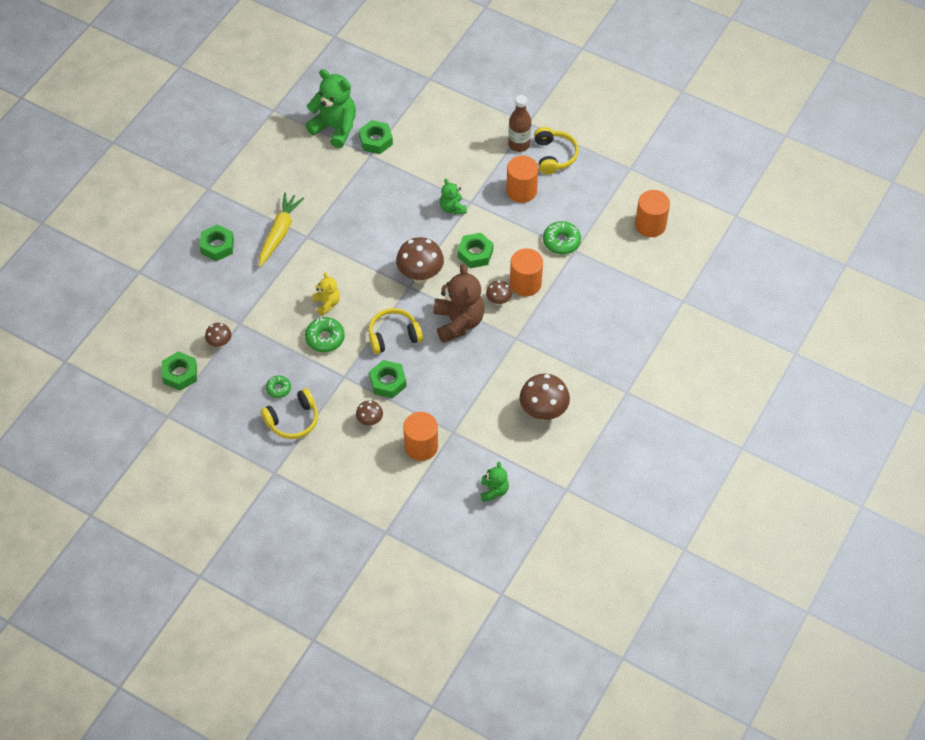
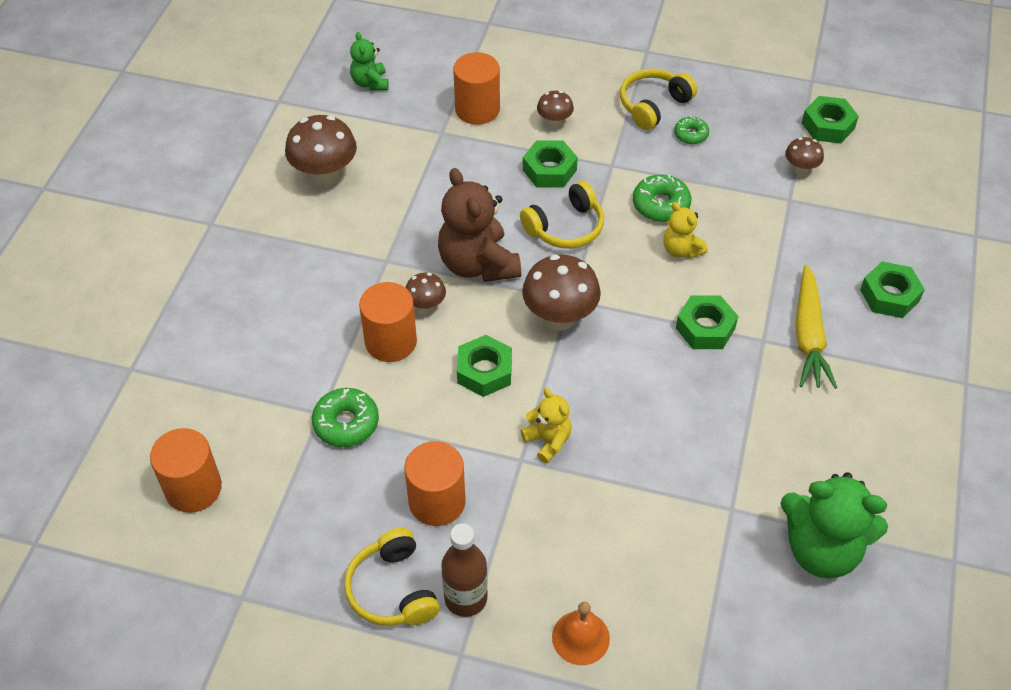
camera: 165 degrees right, 5 degrees down
(376, 140) = (735, 541): green nut -> green nut (705, 328)
(452, 208) = (548, 441): green teddy bear -> yellow teddy bear
(469, 117) = (580, 637): none -> orange bell

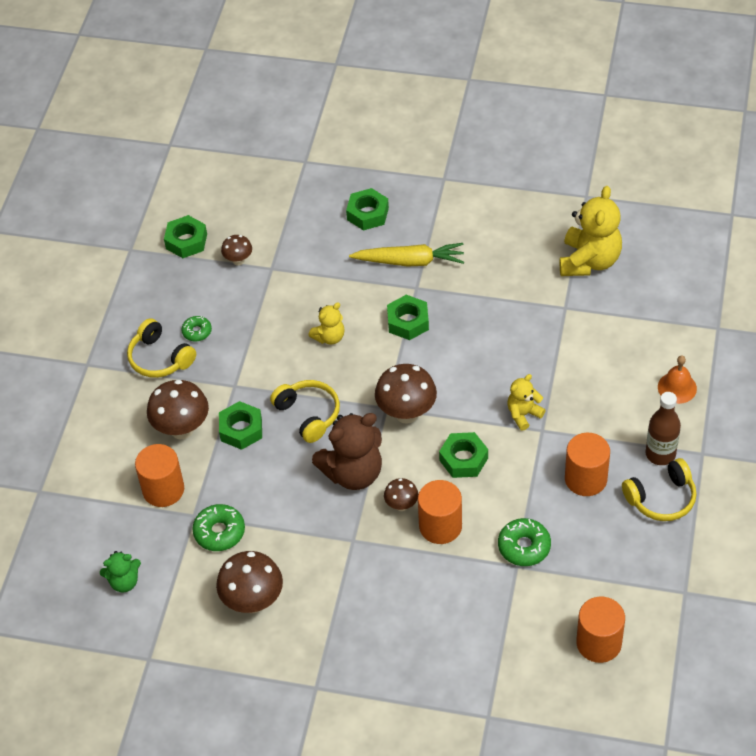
camera: 90 degrees left, 0 degrees up
(554, 123) = (182, 429): brown mushroom -> brown mushroom, size x1.85
(661, 205) = (280, 351): green donut -> green donut (219, 532)
(821, 550) = (589, 261): green teddy bear -> yellow teddy bear

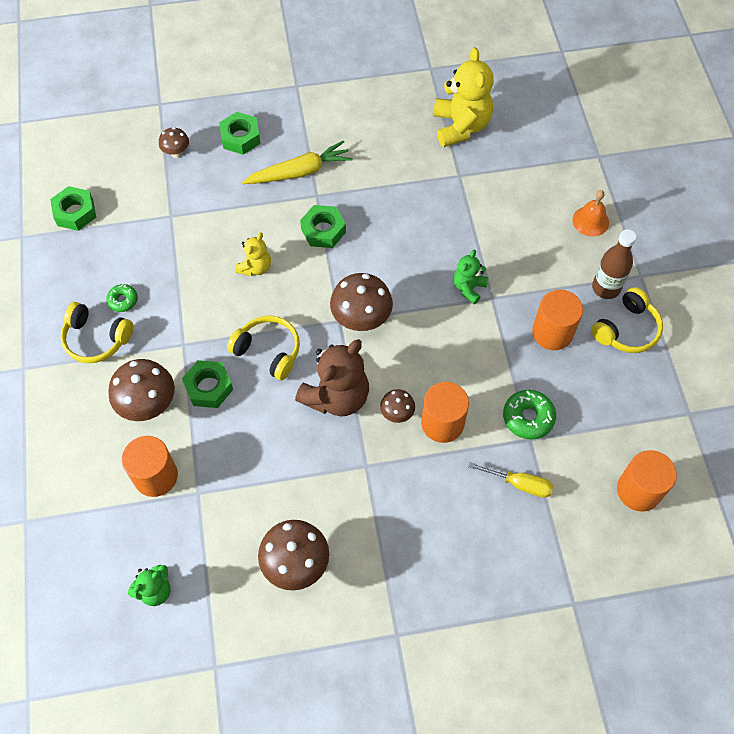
camera: 25 degrees left, 10 degrees up
(219, 532) = (231, 502): green donut -> none
(238, 260) = (135, 217): brown mushroom -> brown mushroom (176, 153)
(463, 459) = (434, 349): green nut -> none
(487, 601) = (519, 484): none -> yellow screwdriver
(523, 414) = (468, 288): yellow teddy bear -> green teddy bear

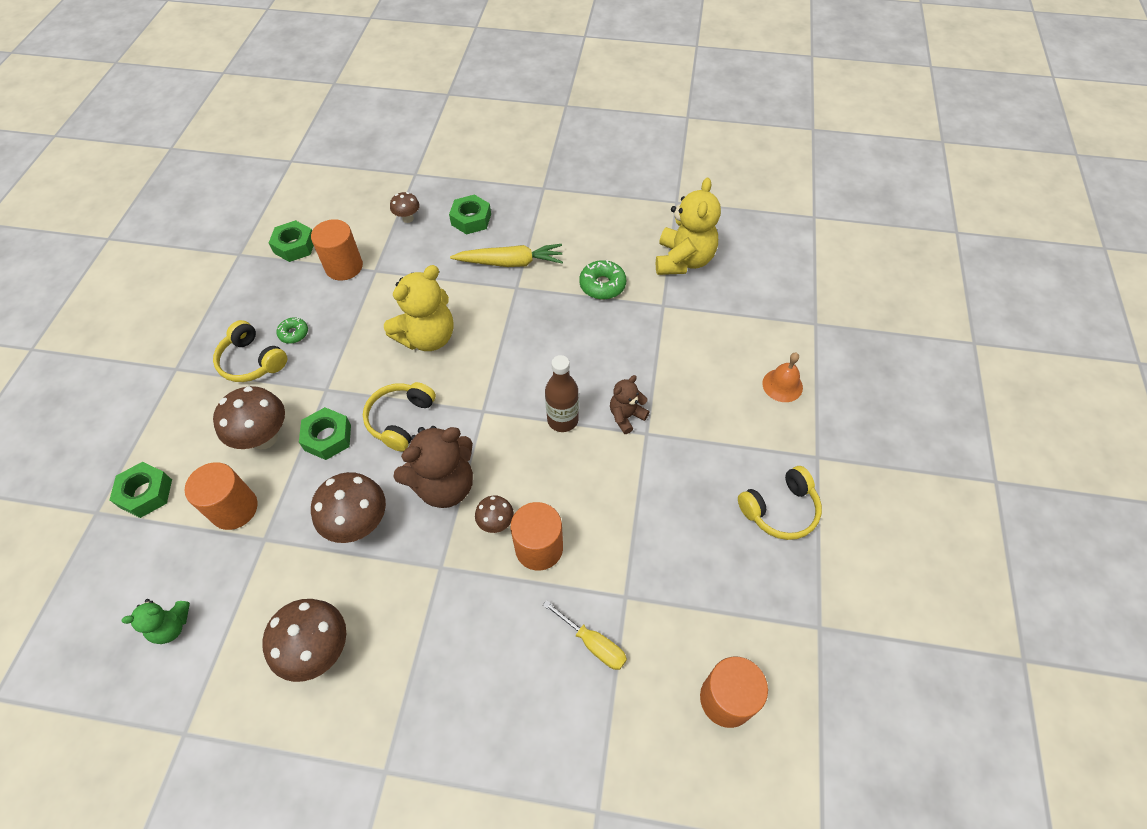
camera: 20 degrees right, 5 degrees down
(255, 267) = (427, 337): yellow teddy bear -> yellow teddy bear, size x1.86
(268, 351) = (400, 420): yellow headphones -> yellow headphones turned 120 degrees counterclockwise
(323, 230) = (507, 321): green nut -> green nut (146, 493)
(361, 320) = (504, 417): brown mushroom -> brown mushroom (359, 524)
(468, 288) = (626, 416): green teddy bear -> brown teddy bear
(528, 417) = (633, 572): green donut -> green donut (602, 285)
(552, 332) = (696, 488): orange cylinder -> orange cylinder (344, 267)
(606, 288) = (773, 458): brown bottle -> brown bottle (562, 420)

